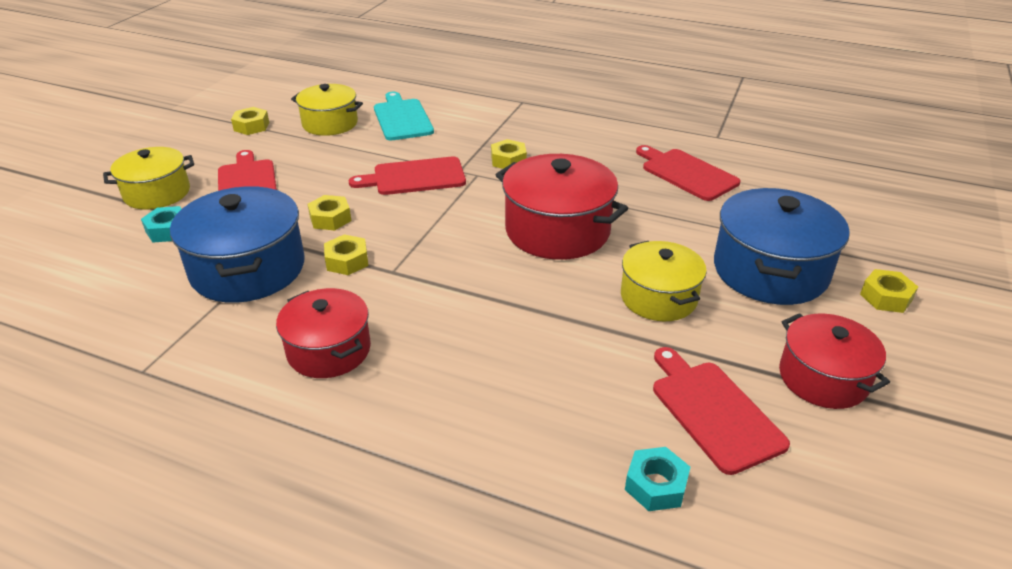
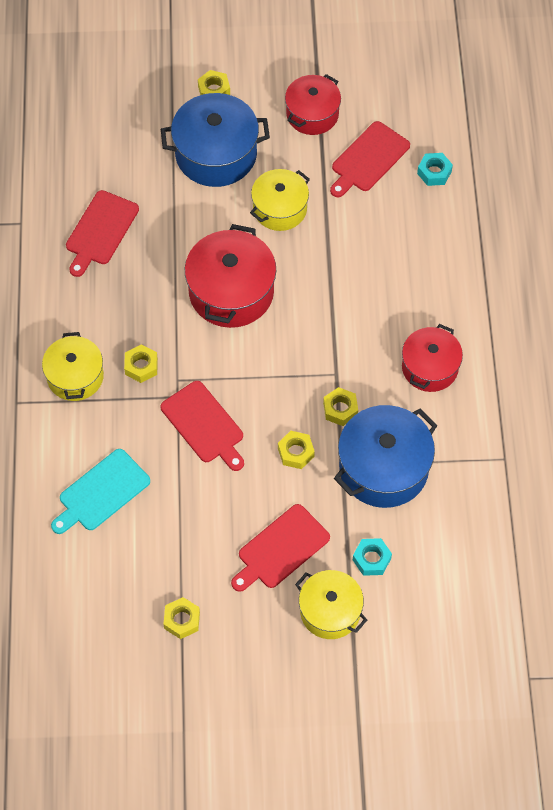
camera: 115 degrees left, 25 degrees up
(330, 123) = (142, 551): yellow pot -> yellow pot (75, 376)

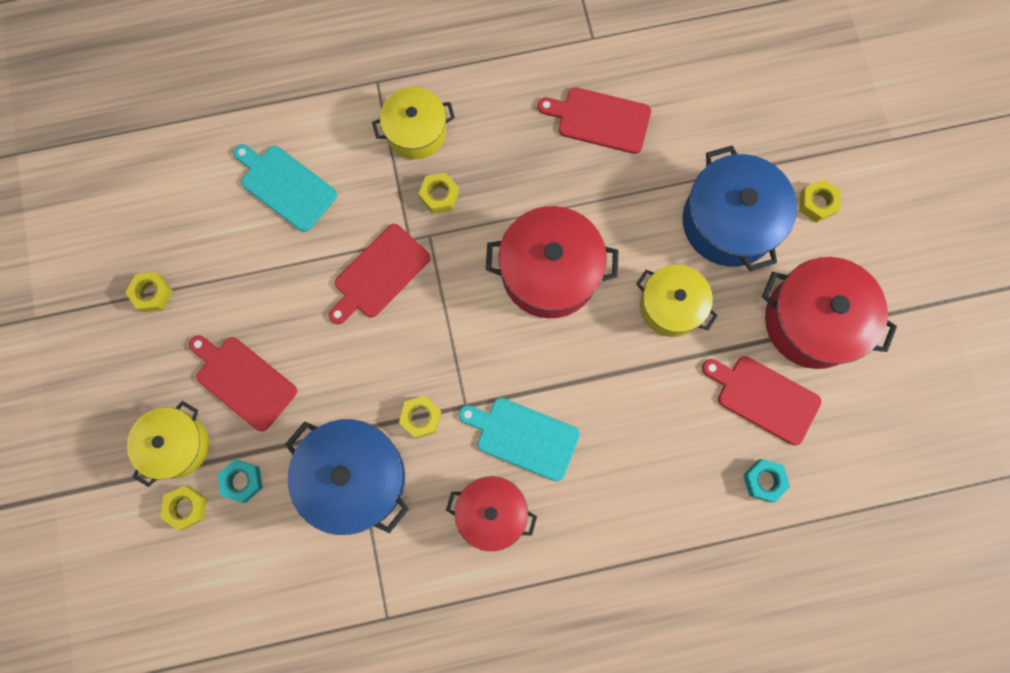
camera: 80 degrees right, 15 degrees up
(296, 452) = (360, 377): yellow nut -> yellow nut (186, 507)
(312, 114) = (812, 321): red pot -> red pot, size x1.54
(370, 334) = (523, 437): none -> turquoise cutting board

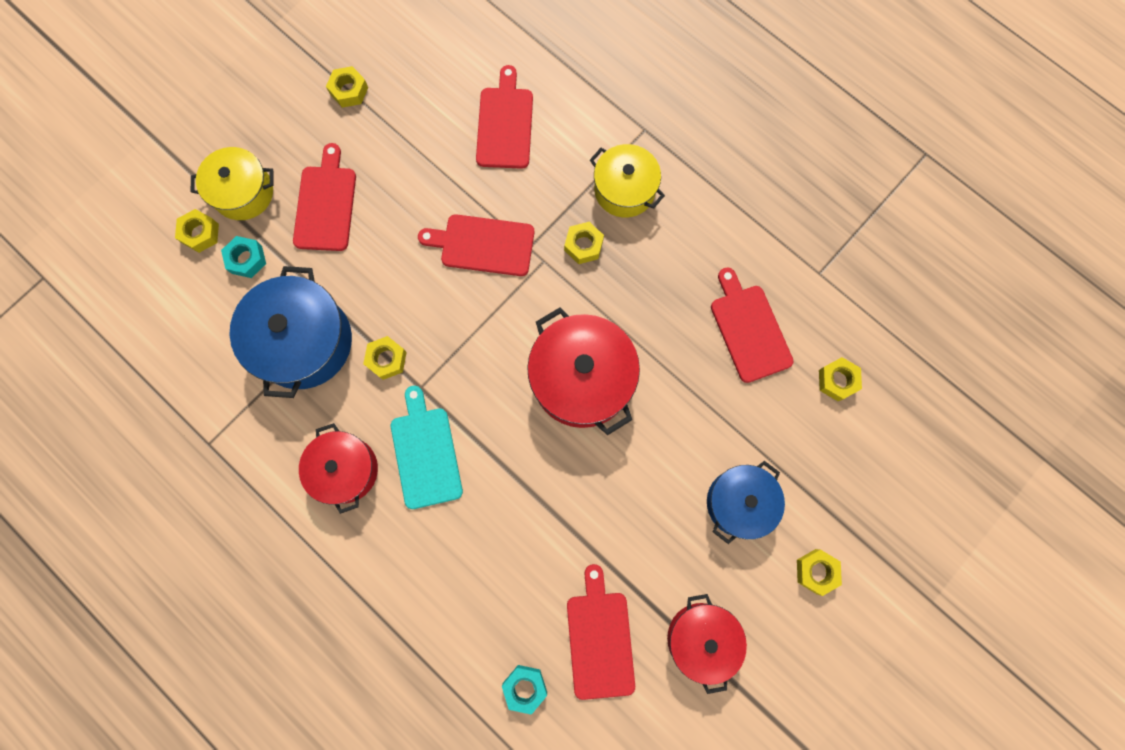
camera: 55 degrees right, 0 degrees up
(285, 186) = (505, 124): turquoise cutting board -> red cutting board
(671, 306) = (625, 502): yellow pot -> none
(685, 85) = (837, 380): none -> yellow nut
(729, 222) = (739, 502): blue pot -> blue pot, size x0.65
(812, 321) = (701, 638): red pot -> red pot, size x0.65

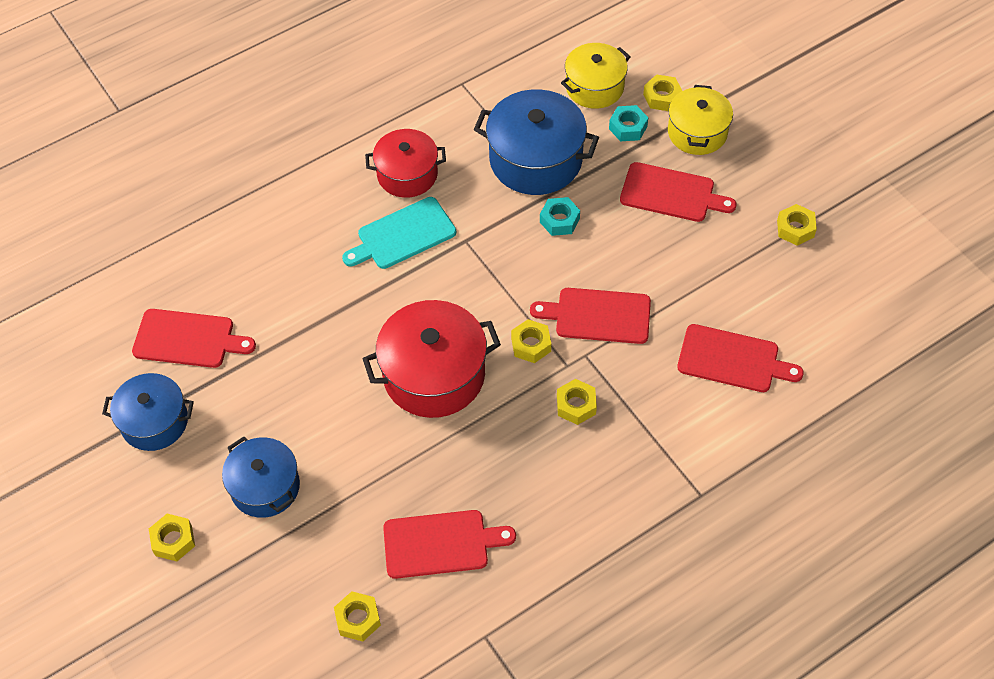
camera: 105 degrees right, 20 degrees down
(386, 359) = (501, 219): yellow nut -> yellow nut (531, 345)
(425, 453) = (403, 235): turquoise cutting board -> turquoise cutting board turned 150 degrees clockwise
(483, 245) = (598, 316): red cutting board -> red cutting board turned 105 degrees counterclockwise
(525, 687) = (172, 274): turquoise nut -> turquoise nut (559, 220)
(624, 190) = (631, 458): yellow pot -> yellow pot (594, 87)
(701, 638) = (154, 422): red pot -> blue pot

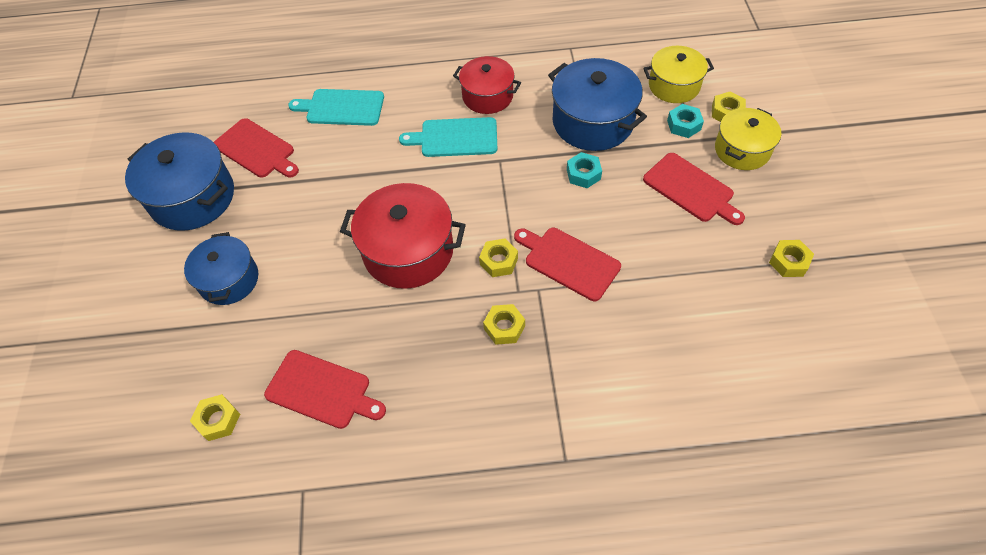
camera: 30 degrees right, 0 degrees up
(154, 422) = (192, 197): blue pot -> blue pot, size x1.54
(173, 540) = (140, 289): yellow nut -> none
(252, 251) = (342, 107): none -> turquoise cutting board
(732, 360) = (665, 351): red cutting board -> none

